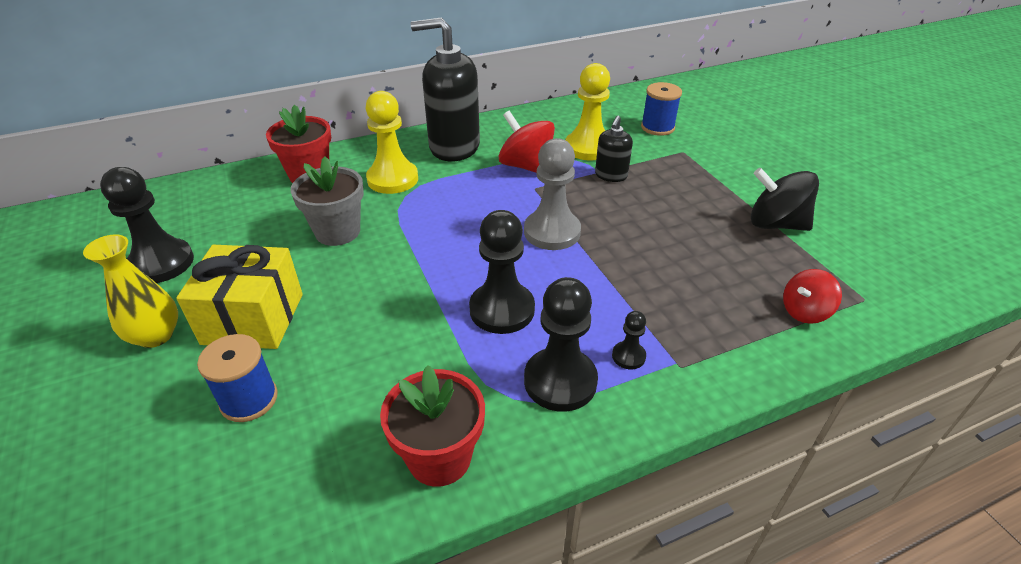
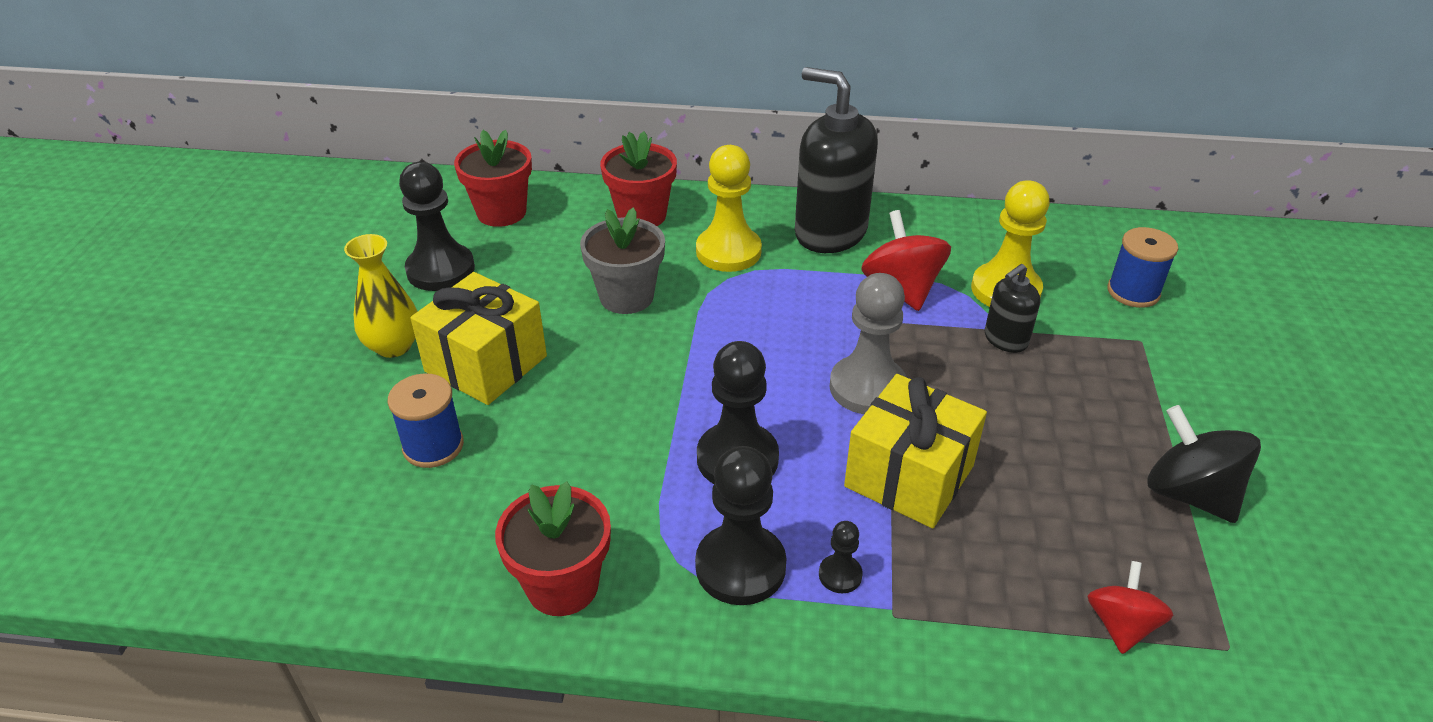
camera: 30 degrees right, 0 degrees up
(189, 205) = (501, 212): none -> red flower pot
(620, 276) = (909, 476): none -> yellow gift
(804, 312) = (1120, 625): red spinning top -> red spinning top turned 105 degrees clockwise

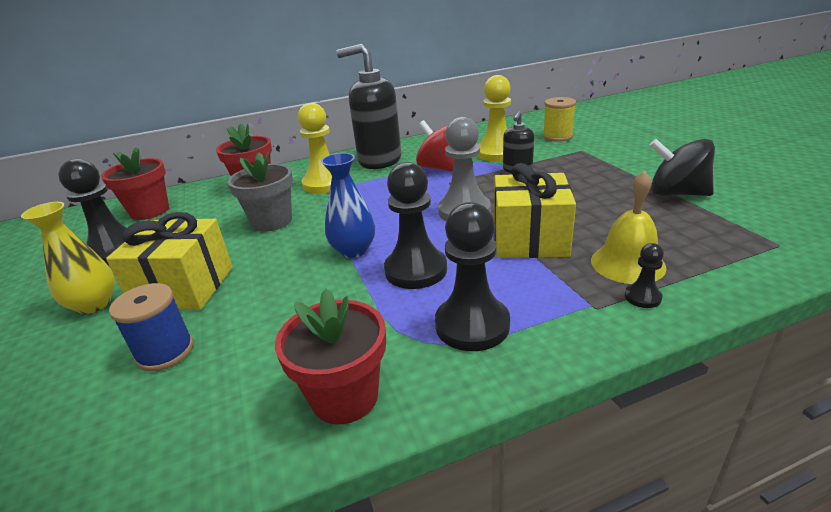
camera: 25 degrees left, 10 degrees down
(689, 392) = (353, 250): none -> blue vase
(840, 575) = (541, 301): black pawn -> black pawn (642, 297)
(993, 574) = (627, 263): none -> yellow bell
(1120, 625) = (719, 257): red spinning top -> none
(1133, 292) = (557, 136): blue spool -> yellow spool

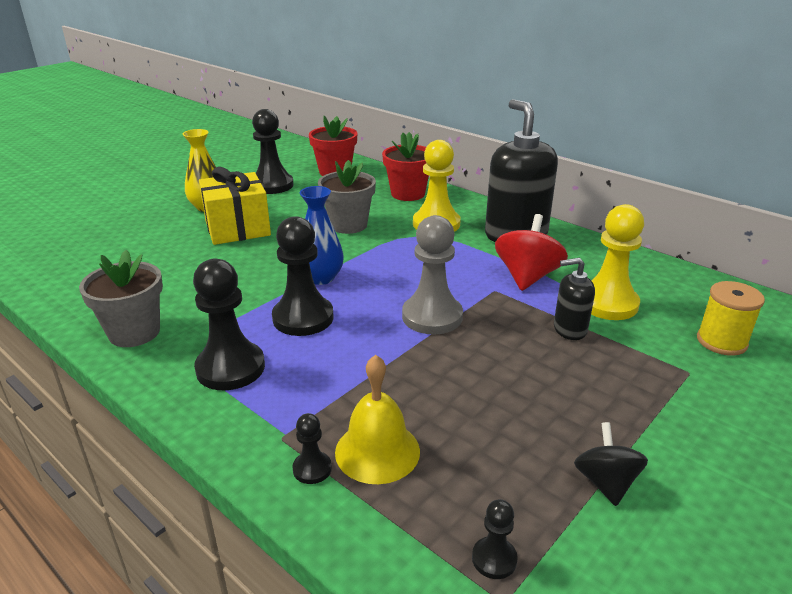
camera: 60 degrees right, 0 degrees up
(165, 352) = (166, 251): blue spool -> none
(345, 397) = (134, 332): red flower pot -> grey flower pot
(530, 239) = (395, 372): yellow gift -> none
(676, 193) = (605, 482): black spinning top -> black spinning top, size x0.64
(743, 240) = (494, 559): none -> black pawn

